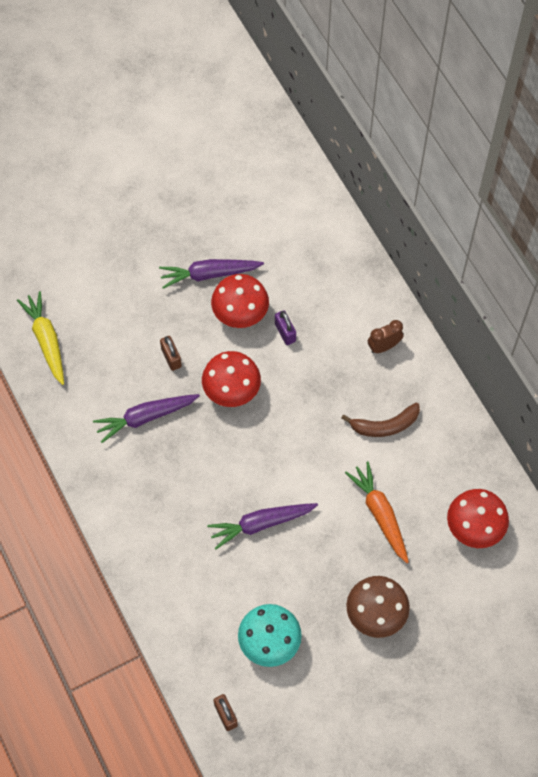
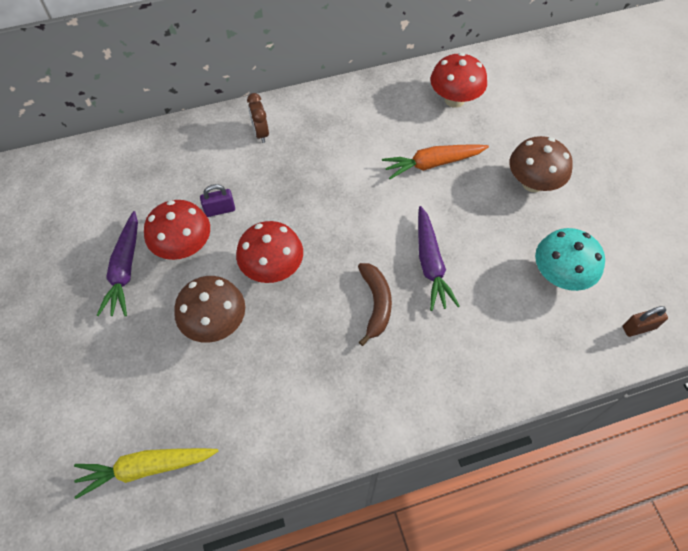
camera: 80 degrees left, 5 degrees down
(146, 417) = (283, 361): purple carrot -> none
(171, 358) = (215, 323): brown padlock -> brown mushroom
(385, 425) = (343, 145): brown banana -> brown banana (375, 304)

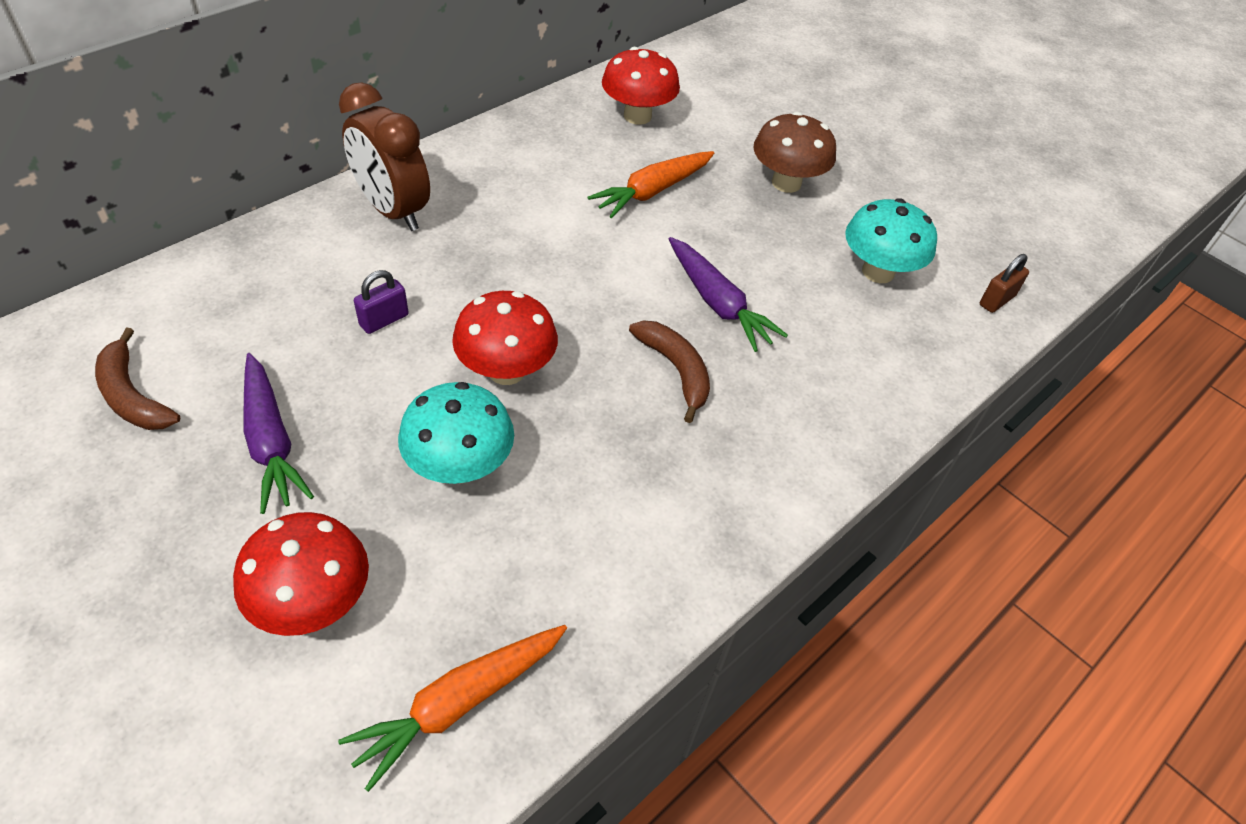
camera: 30 degrees left, 10 degrees down
(70, 217) = (133, 396): none -> brown banana
(146, 468) = (459, 703): yellow carrot -> orange carrot
(184, 247) = (353, 382): red mushroom -> red mushroom (313, 602)
(215, 323) = (460, 466): brown mushroom -> turquoise mushroom
(260, 133) = (393, 211): brown clock -> brown clock, size x1.90

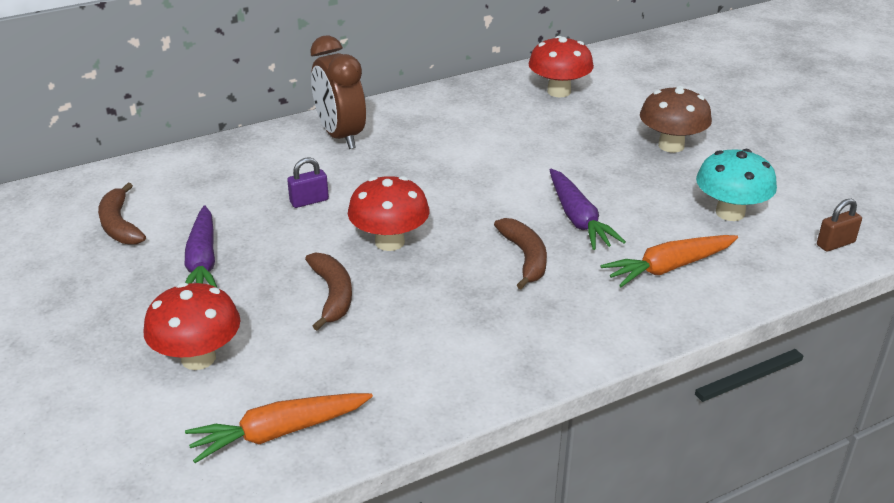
camera: 20 degrees right, 15 degrees down
(460, 466) = (332, 295): turquoise mushroom -> brown banana
(653, 191) = (552, 141): orange carrot -> orange carrot (669, 267)

